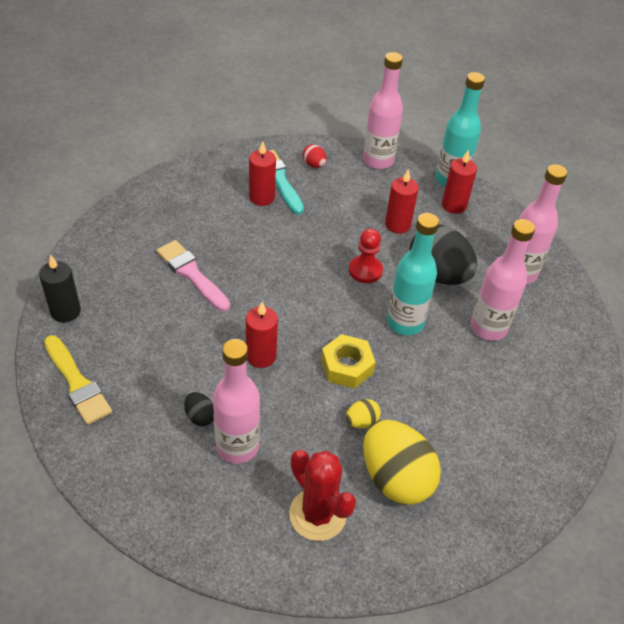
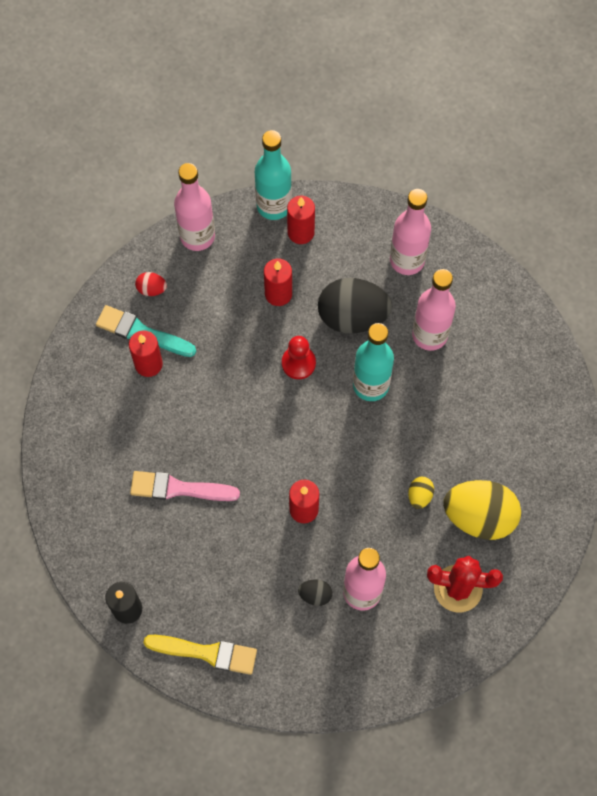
camera: 40 degrees left, 20 degrees up
(347, 366) = (368, 461): yellow nut -> none

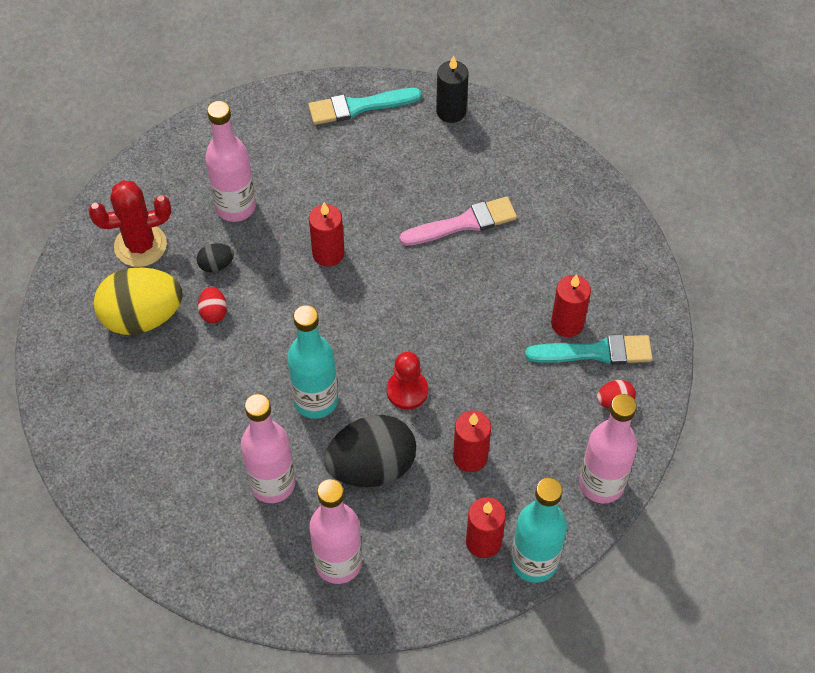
camera: 155 degrees right, 10 degrees down
(206, 653) = (359, 106): yellow brush -> turquoise brush
(315, 595) = (280, 187): black egg -> black egg (216, 265)
(419, 496) = (213, 312): yellow egg -> red egg

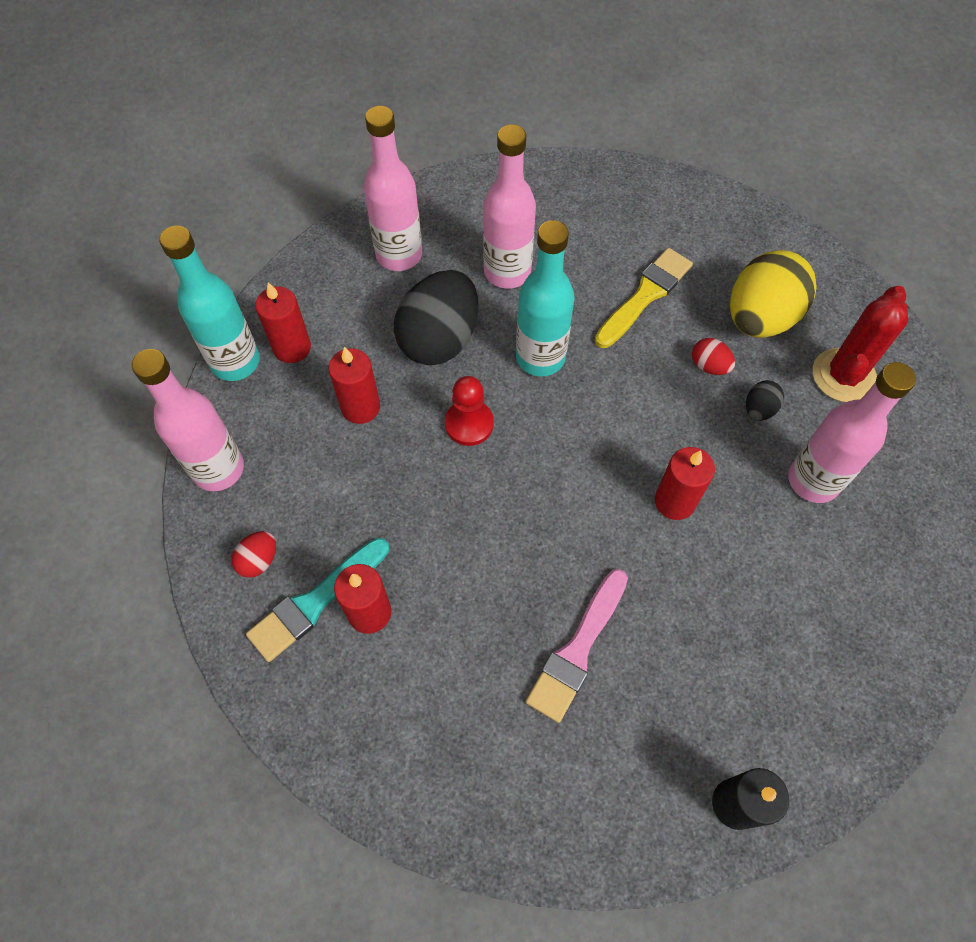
camera: 140 degrees right, 5 degrees up
(198, 390) = (645, 296): none -> yellow brush
(359, 106) = (839, 715): turquoise brush -> none

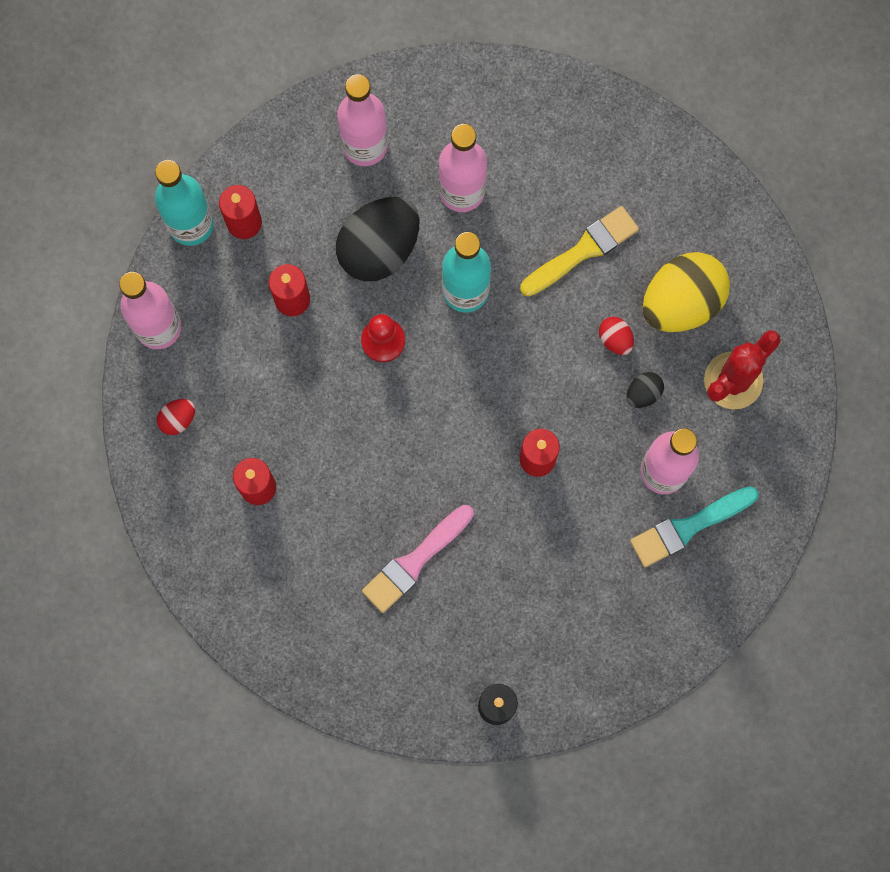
camera: 15 degrees right, 15 degrees up
(316, 601) = (217, 466): turquoise brush -> turquoise brush (689, 526)

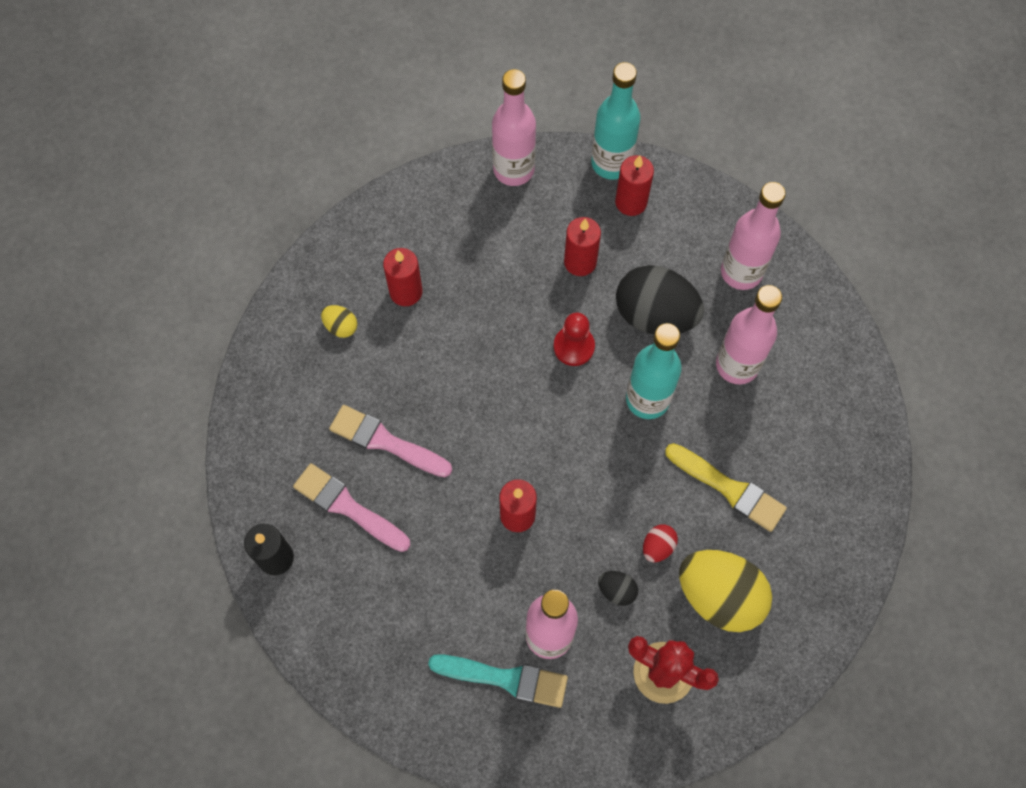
camera: 70 degrees right, 10 degrees down
(178, 419) = (441, 211): red egg -> none
(272, 566) = (341, 326): none -> yellow egg
(470, 619) = (348, 507): none -> pink brush
(689, 526) = (504, 679): turquoise brush -> turquoise brush turned 150 degrees clockwise

